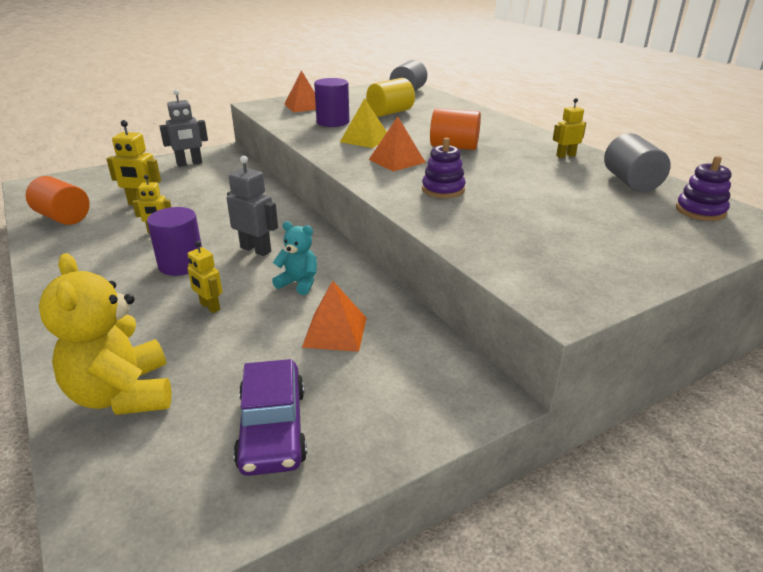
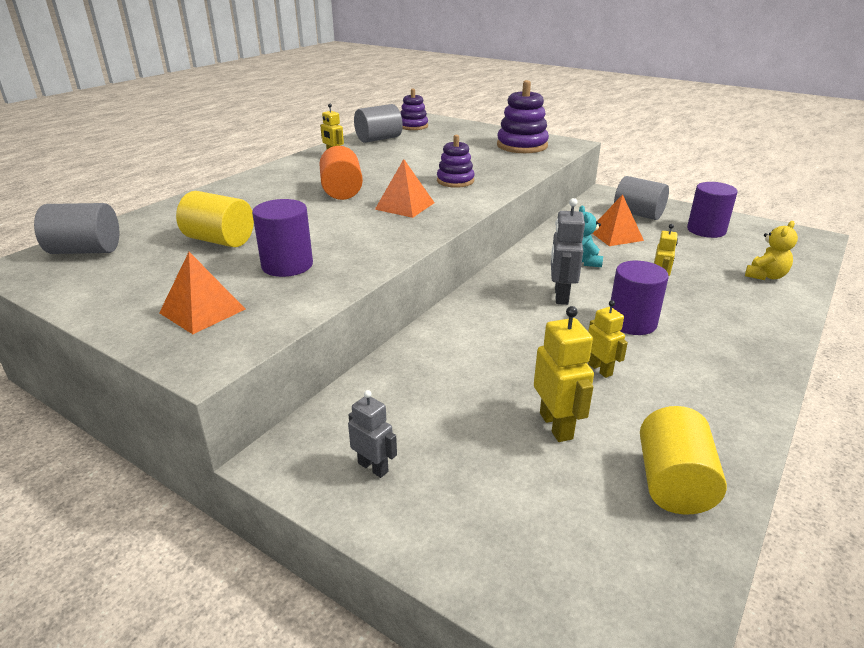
camera: 115 degrees left, 0 degrees up
(63, 217) = (673, 483): orange cylinder -> yellow cylinder
(123, 395) = (765, 276): yellow teddy bear -> yellow teddy bear, size x0.55
(189, 163) = (373, 467): grey robot -> grey robot, size x0.65
(273, 428) = (706, 230): purple car -> purple cylinder
(365, 139) = (349, 231): yellow pyramid -> none
(382, 387) = (638, 214): none -> grey cylinder
(564, 260) = (522, 146): none -> purple stacking toy

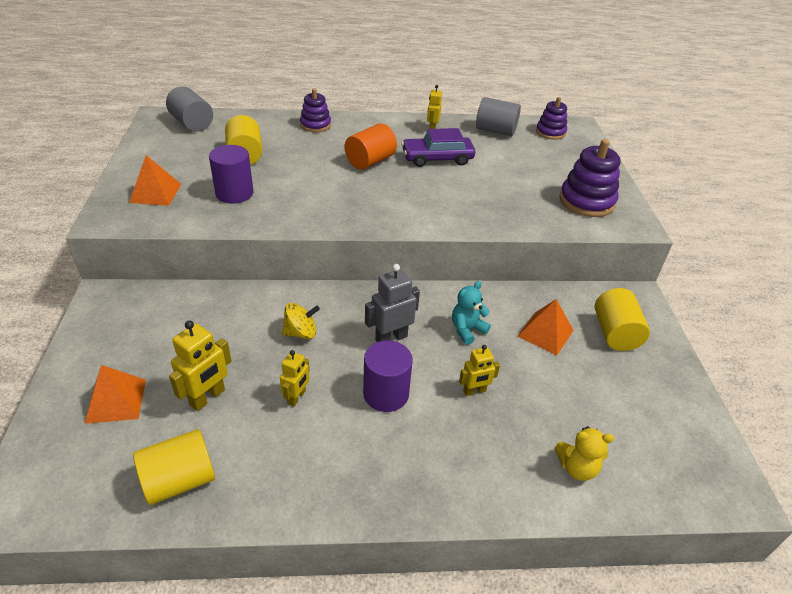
camera: 50 degrees right, 10 degrees up
(373, 467) = (116, 333): grey robot -> none
(384, 168) = (437, 158): none -> purple car
(405, 206) = (375, 197): orange pyramid -> orange pyramid (116, 401)
(455, 181) = (453, 199): purple stacking toy -> purple stacking toy (315, 125)
(507, 338) = (301, 333): none -> yellow spinning top
(638, 214) = (615, 333): grey cylinder -> yellow cylinder
(706, 230) = (638, 394): purple cylinder -> none

